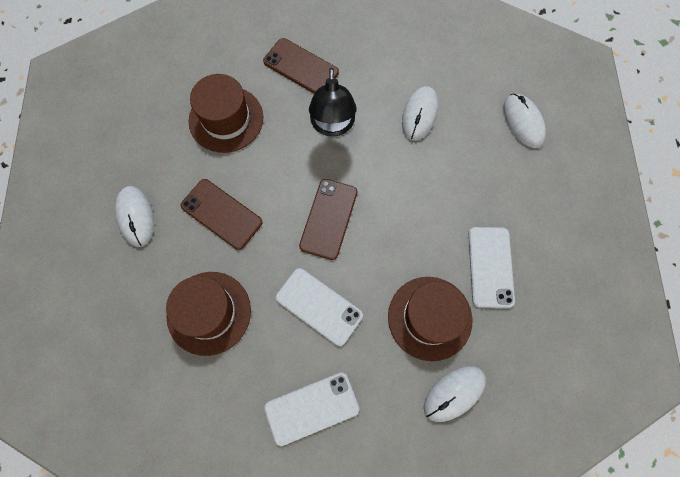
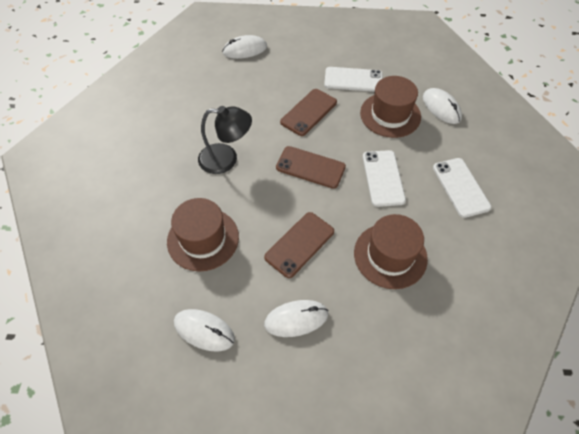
camera: 85 degrees left, 15 degrees down
(301, 67) = (161, 178): brown phone -> brown phone (309, 112)
(319, 306) = (383, 178): white phone -> white phone turned 45 degrees counterclockwise
(419, 114) = (227, 104): white mouse -> white mouse (204, 331)

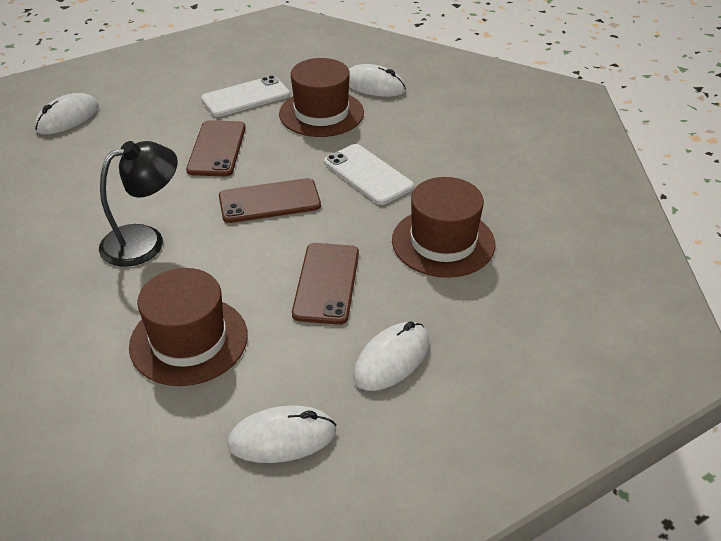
camera: 35 degrees left, 15 degrees down
(460, 187) = (460, 147): white phone -> none

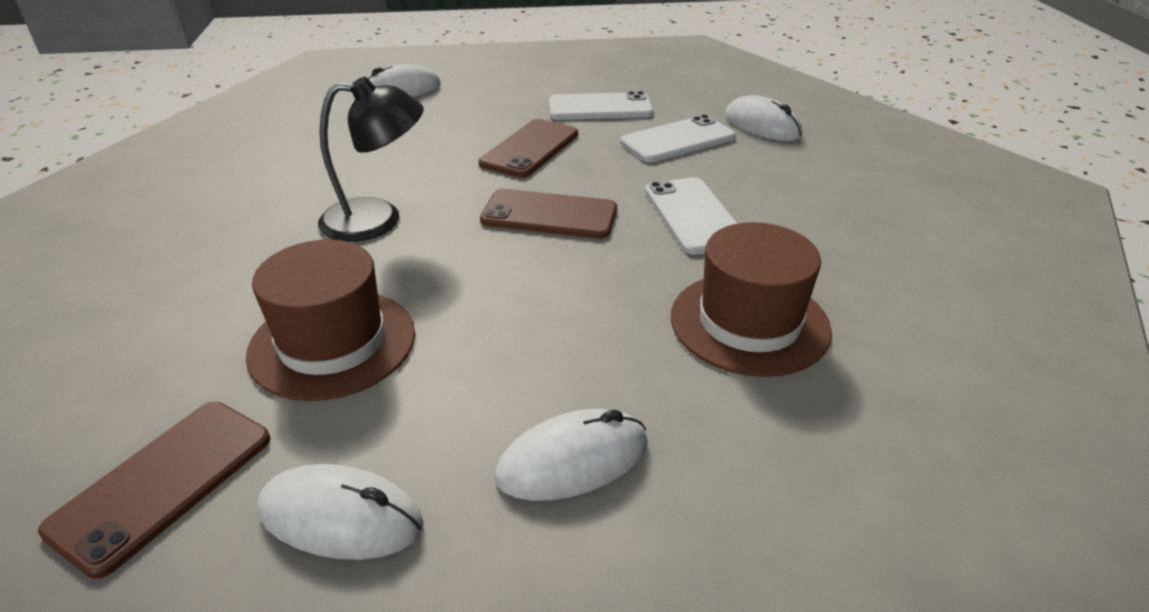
camera: 25 degrees right, 5 degrees down
(321, 113) = (677, 140): brown hat -> white phone
(326, 283) = (552, 327): brown phone -> brown phone (163, 483)

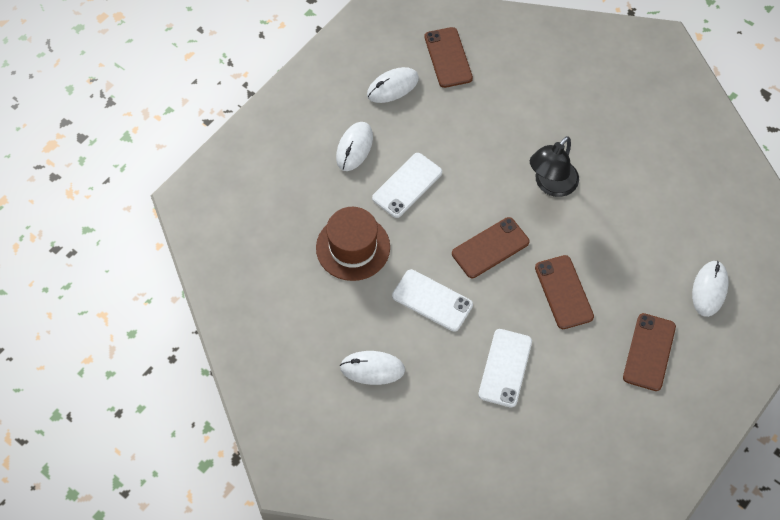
camera: 135 degrees right, 25 degrees up
(332, 343) = (474, 124): brown hat -> none
(523, 90) = (649, 352): none -> brown phone
(600, 107) = (583, 369): white phone -> white phone (407, 185)
(762, 125) = (478, 428): white mouse -> white mouse (372, 369)

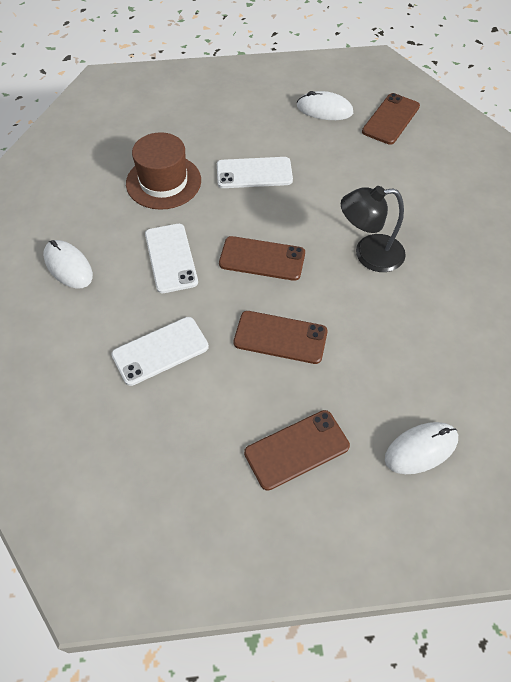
camera: 45 degrees right, 5 degrees down
(354, 147) = (248, 126): white mouse -> none
(563, 292) = (280, 337): brown phone -> brown phone turned 75 degrees clockwise

